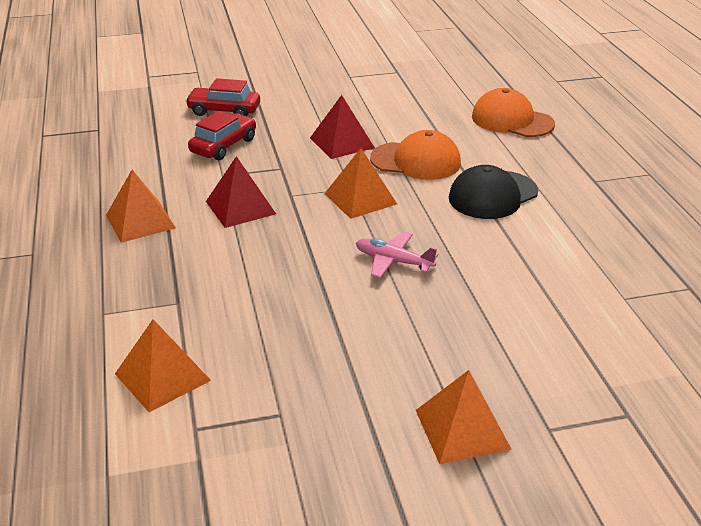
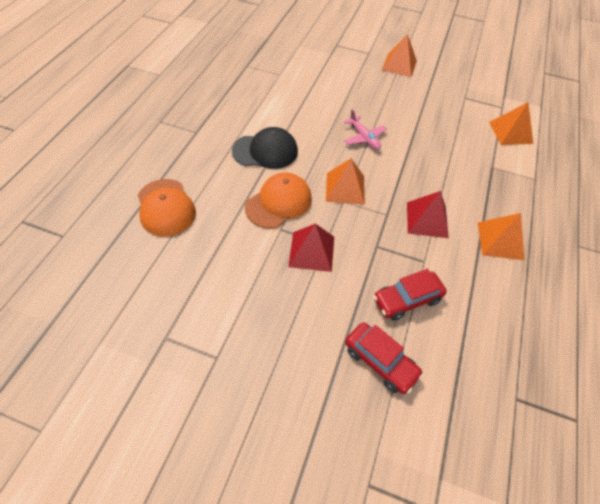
camera: 150 degrees left, 20 degrees up
(416, 161) = (279, 202): orange cap -> orange cap turned 90 degrees clockwise

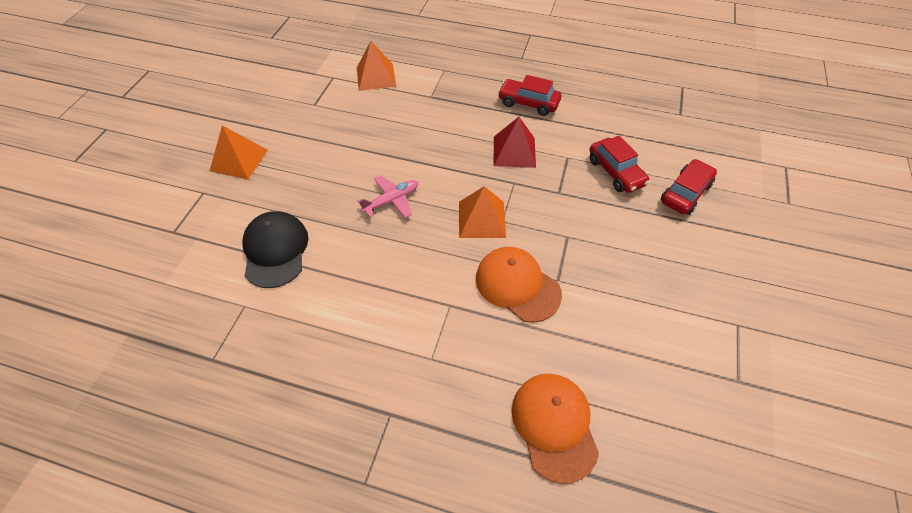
camera: 90 degrees left, 0 degrees up
(166, 207) = (554, 425): orange cap -> orange cap turned 75 degrees counterclockwise
(265, 151) = (426, 309): black cap -> black cap (275, 250)
(312, 251) = (581, 248): red pyramid -> none
(500, 240) = (528, 103): orange pyramid -> red car

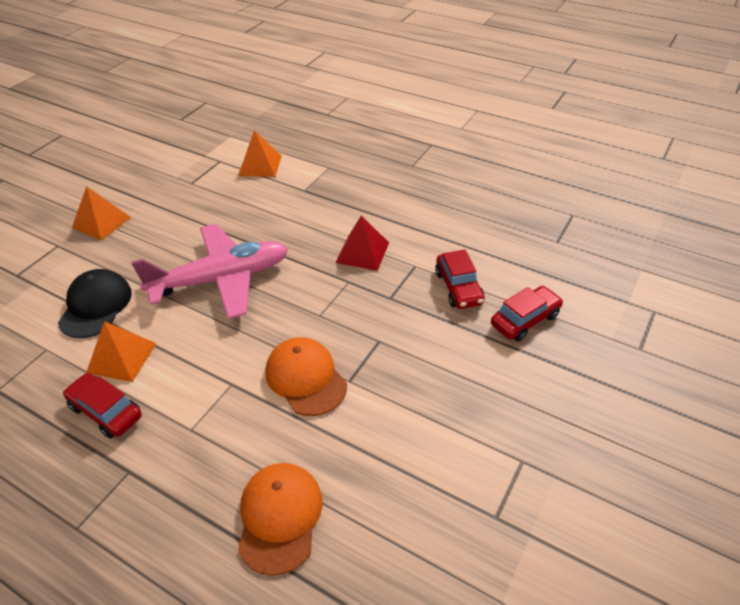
camera: 15 degrees right, 10 degrees down
(392, 200) = (222, 279): pink plane -> pink plane, size x2.23
(481, 219) = (300, 310): orange pyramid -> orange pyramid (121, 357)
(528, 103) = (398, 209): red car -> red car (106, 411)

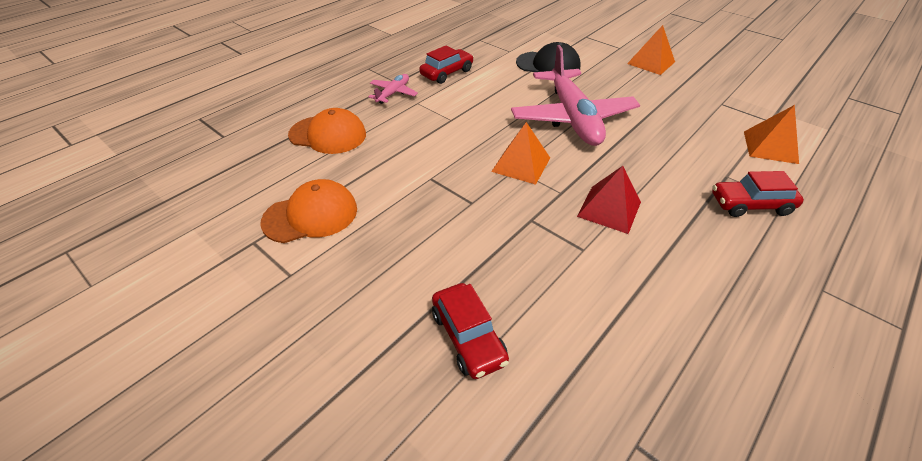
camera: 100 degrees right, 0 degrees up
(121, 357) = (493, 76): orange pyramid -> orange pyramid (521, 164)
(164, 466) = (393, 93): none -> pink plane
(305, 378) = (442, 155): orange cap -> orange cap (311, 215)
(458, 287) = (538, 283): red car -> red car (750, 205)

